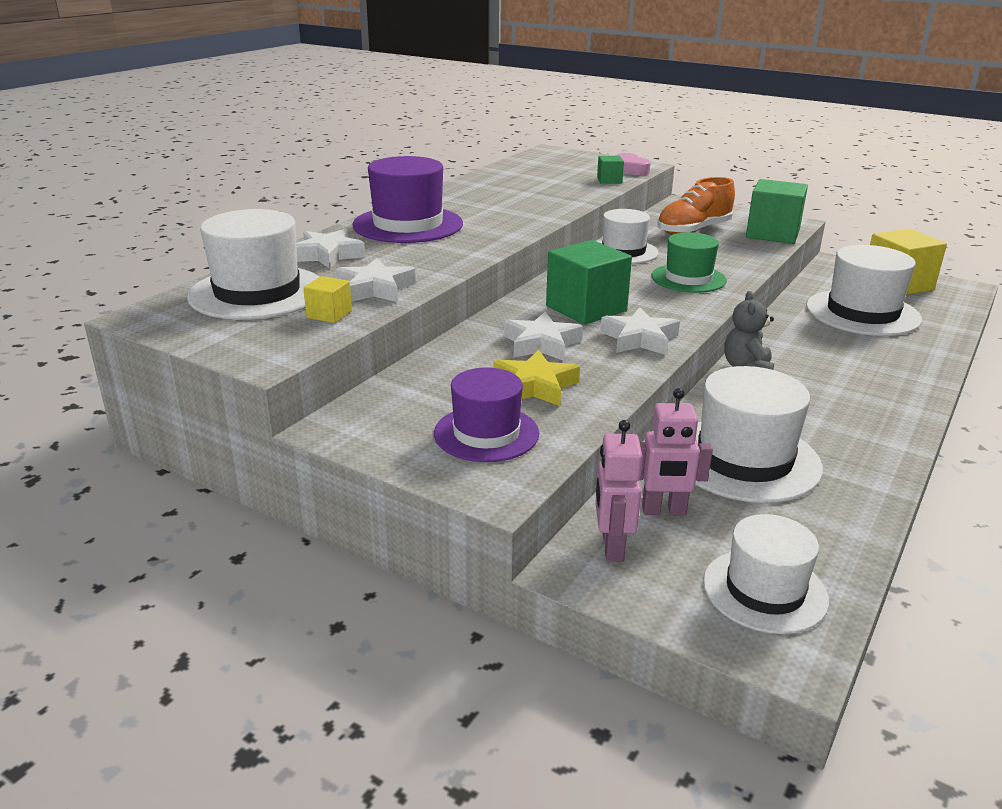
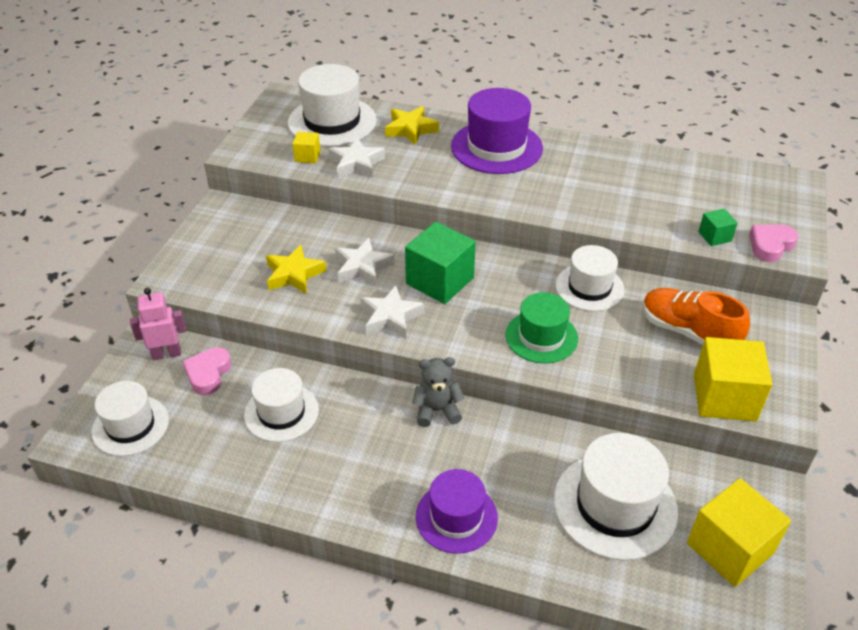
camera: 75 degrees right, 15 degrees up
(327, 255) = (410, 129): white star -> yellow star
(486, 433) = (226, 264): purple hat -> purple hat (456, 517)
(664, 511) = (208, 374): pink robot -> pink heart
(744, 459) = (281, 412): white hat -> white hat, size x0.66
(772, 234) = (724, 397): green cube -> yellow cube

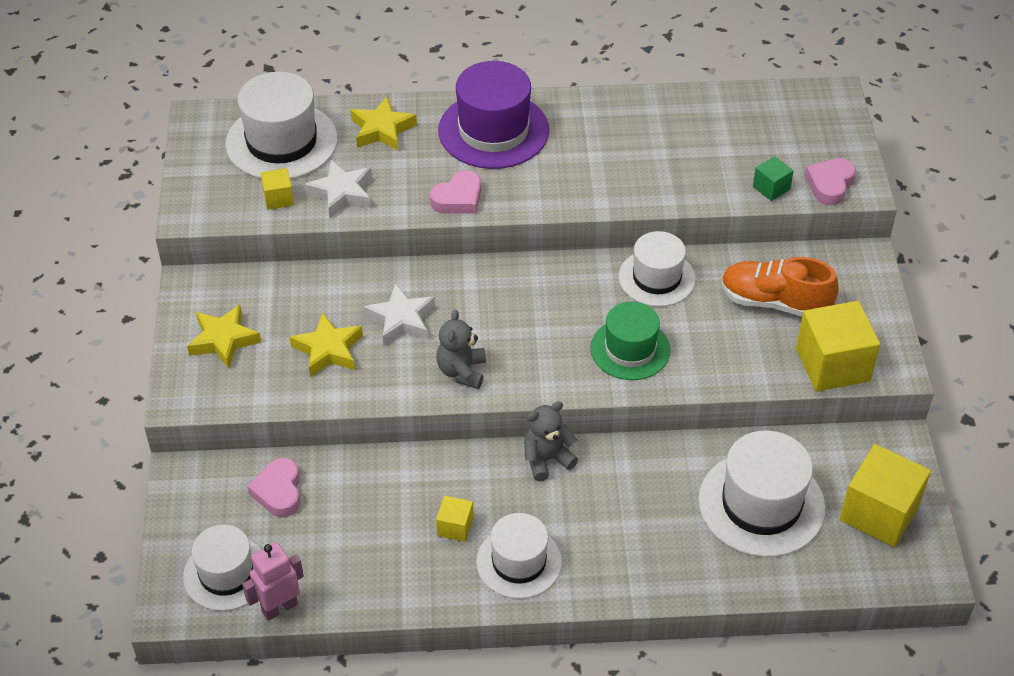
camera: 20 degrees left, 5 degrees up
(166, 354) = (217, 482): pink robot -> pink robot (279, 608)
(220, 248) = (223, 340): none -> yellow star
(281, 412) = (384, 510): white hat -> white hat (519, 562)
(332, 443) = (455, 527): none -> yellow cube
(390, 317) = (462, 371): white star -> grey teddy bear
(440, 281) = (494, 313): green cube -> none
(444, 186) = (458, 198): none -> pink heart
(456, 517) = (615, 562): purple hat -> none

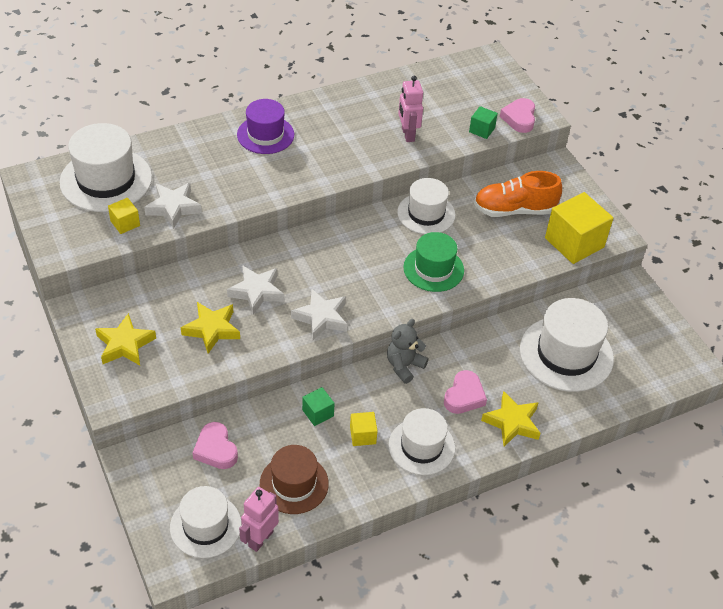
camera: 25 degrees left, 0 degrees up
(347, 558) = (294, 484): none -> brown hat
(382, 129) = (180, 153): yellow star -> yellow star (512, 422)
(415, 485) = (318, 413): none -> green cube
(458, 198) = (264, 190): pink heart -> pink heart (464, 396)
(462, 371) = (321, 318): grey teddy bear -> white star
(493, 130) = (265, 135): purple hat -> purple hat, size x0.66
(670, 171) = (407, 135): none -> pink robot
(879, 512) = (644, 336): yellow cube -> none

